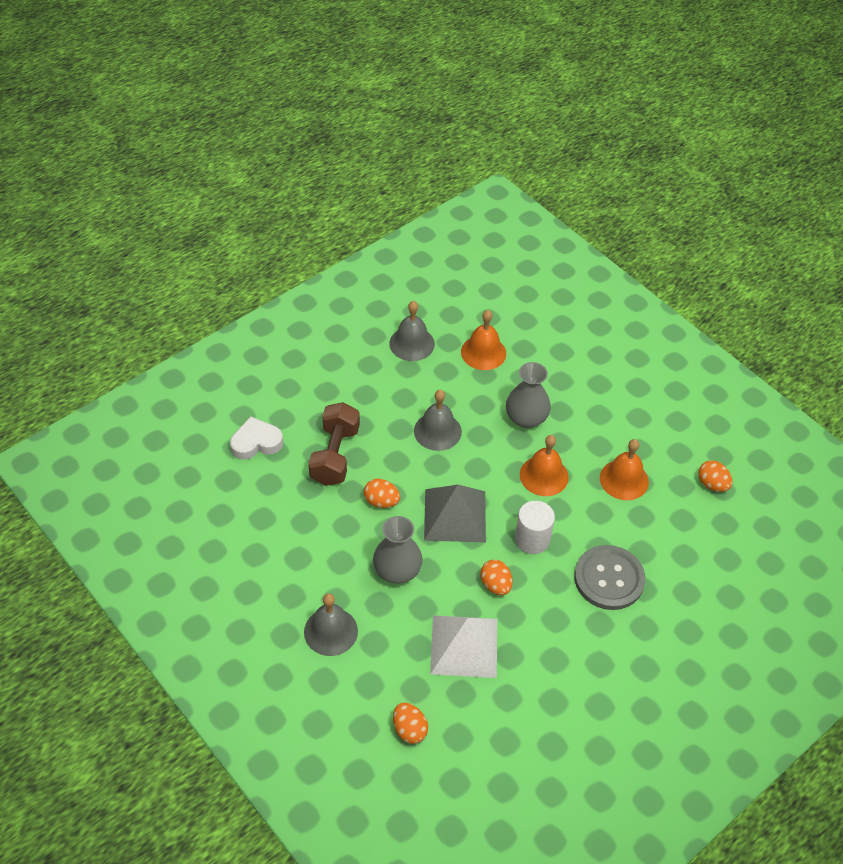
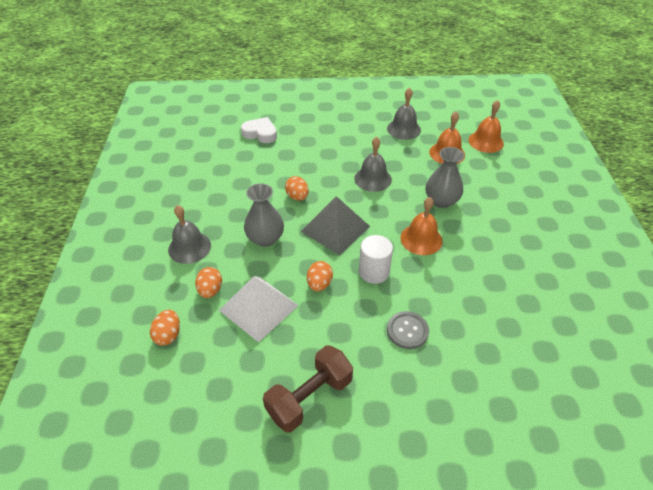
camera: 40 degrees right, 5 degrees down
(335, 455) = (296, 160): brown dumbbell -> brown dumbbell (309, 397)
(609, 579) = (407, 331): grey button -> grey button, size x0.64
(624, 480) = (482, 273): orange bell -> orange bell (486, 141)
(712, 484) = (557, 317): orange egg -> orange egg (210, 290)

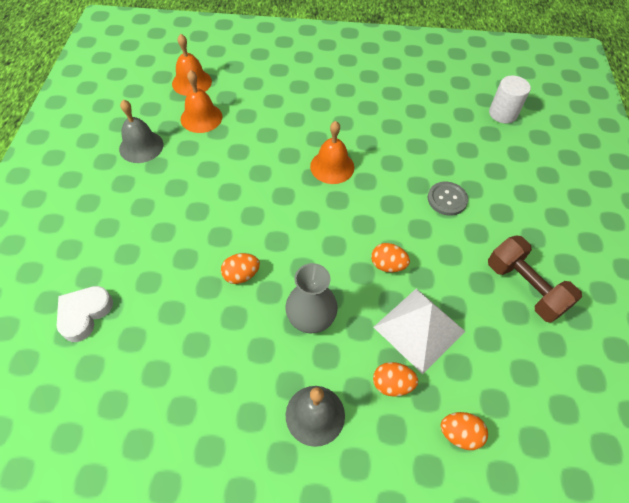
camera: 85 degrees left, 10 degrees up
(335, 229) = (305, 240): grey pyramid -> none
(373, 179) = (227, 192): grey bell -> none
(374, 272) = (373, 214): white cylinder -> white cylinder (503, 113)
(441, 201) = (278, 139): grey vase -> none

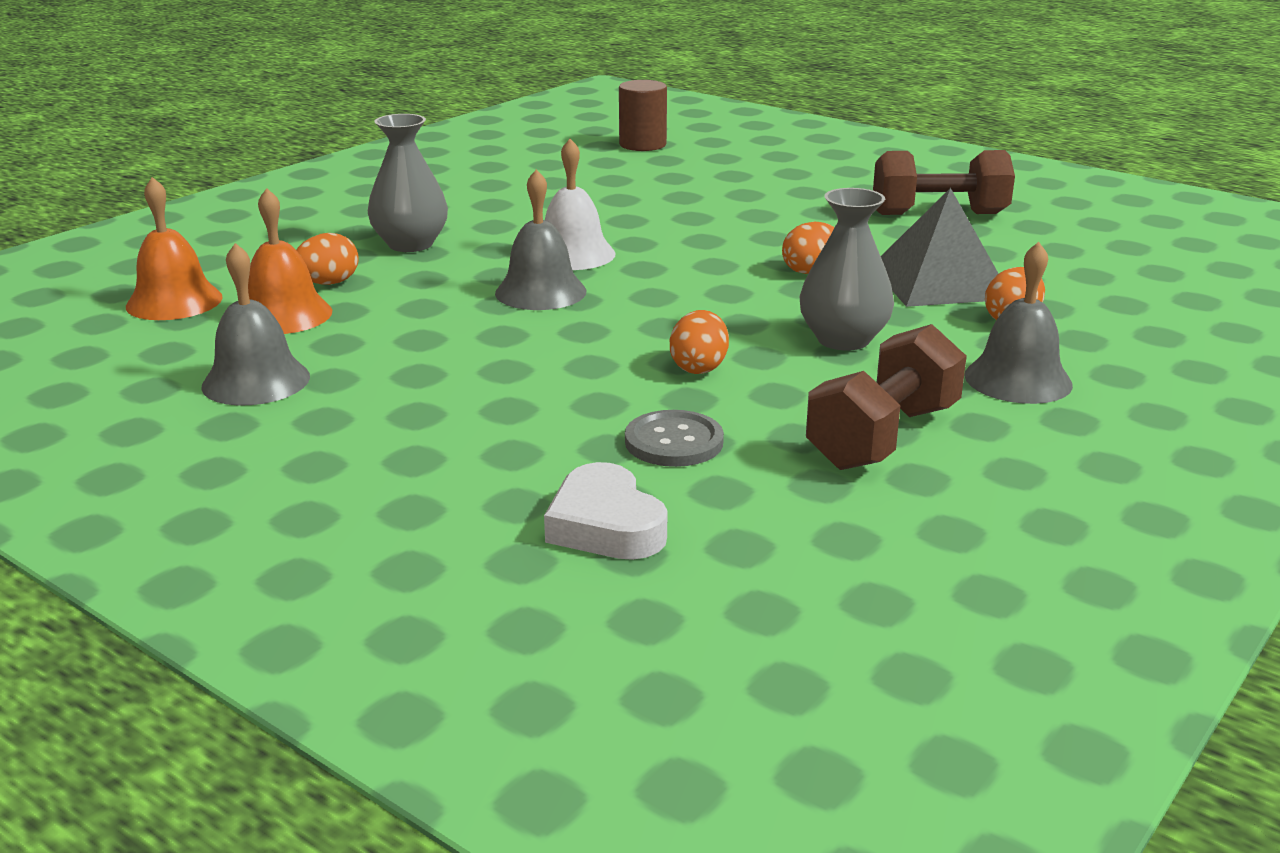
camera: 55 degrees left, 30 degrees down
(213, 379) = (883, 437): none -> brown dumbbell
(281, 179) = (540, 292): none -> grey bell
(298, 110) = (410, 244): none -> grey vase
(332, 166) = (572, 254): orange bell -> white bell
(419, 329) = (940, 282): white pyramid -> grey pyramid
(447, 199) = (743, 210): grey button -> grey button (674, 442)
(459, 434) = (1120, 304): orange egg -> orange egg (328, 283)
(503, 113) = (642, 144): white cylinder -> brown cylinder

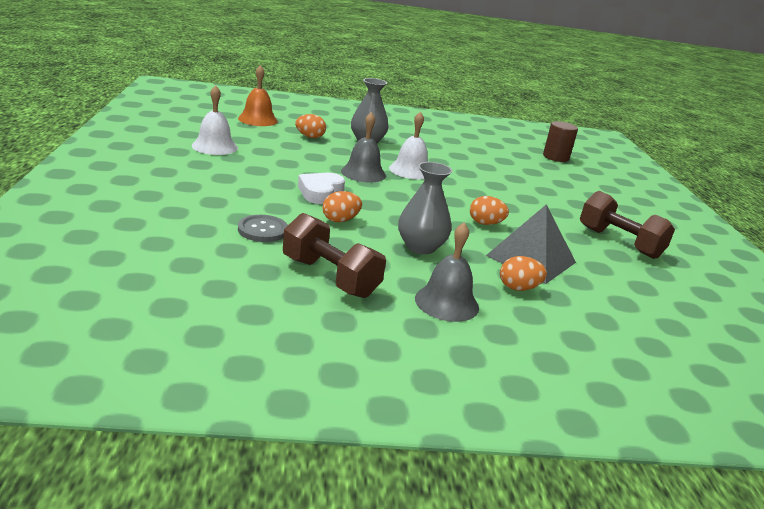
camera: 45 degrees right, 0 degrees up
(256, 381) = (214, 146): grey bell -> white bell
(284, 315) = (272, 137): orange bell -> none
(605, 525) = (174, 232): white heart -> white heart (320, 192)
(883, 437) = (330, 277): brown dumbbell -> brown dumbbell turned 45 degrees clockwise

